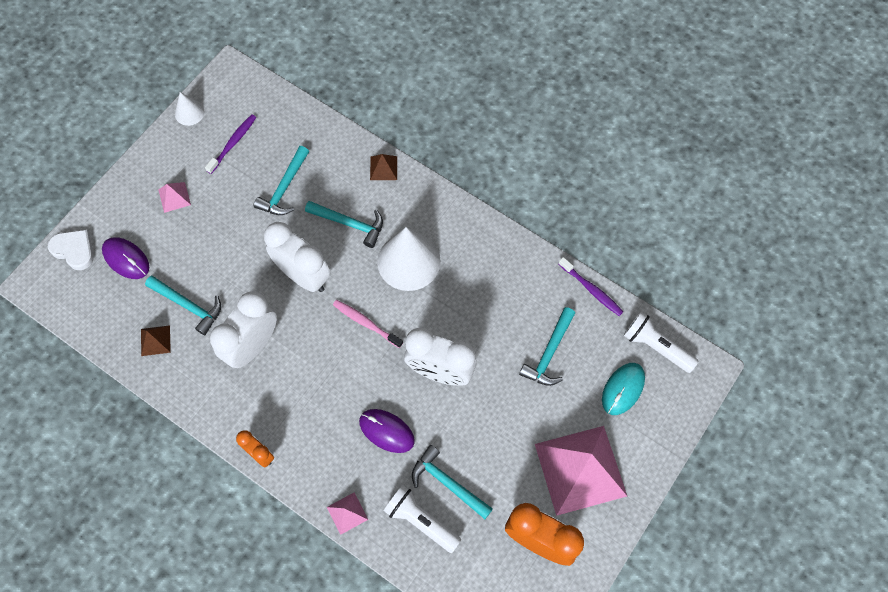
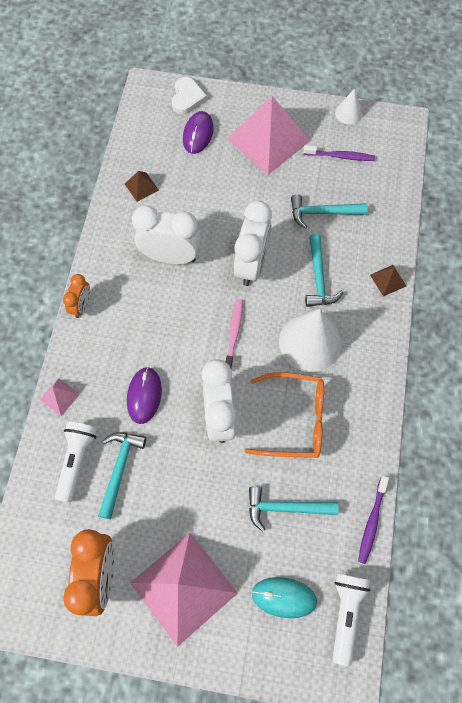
camera: 65 degrees right, 0 degrees up
(174, 197) = (268, 139): pink pyramid -> pink pyramid, size x2.41
(188, 305) = (181, 194): turquoise hammer -> none
(475, 309) = (294, 420): none -> orange glasses

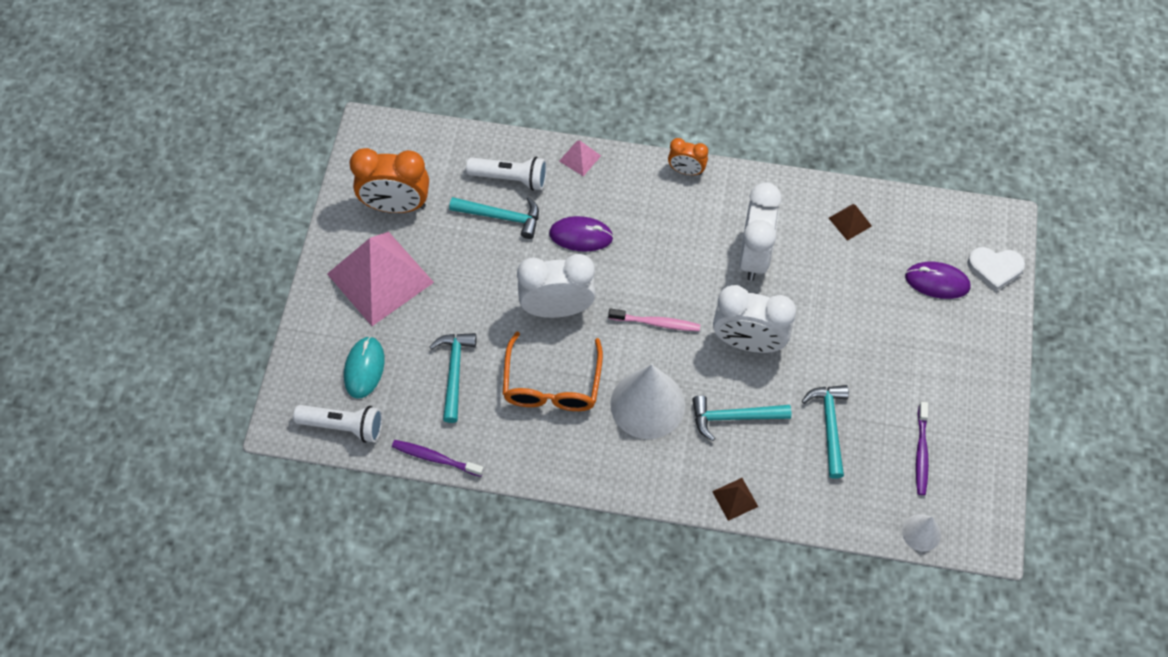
camera: 90 degrees right, 5 degrees down
(268, 139) = (938, 364): pink pyramid -> none
(348, 113) = (996, 467): white cone -> white cone (921, 532)

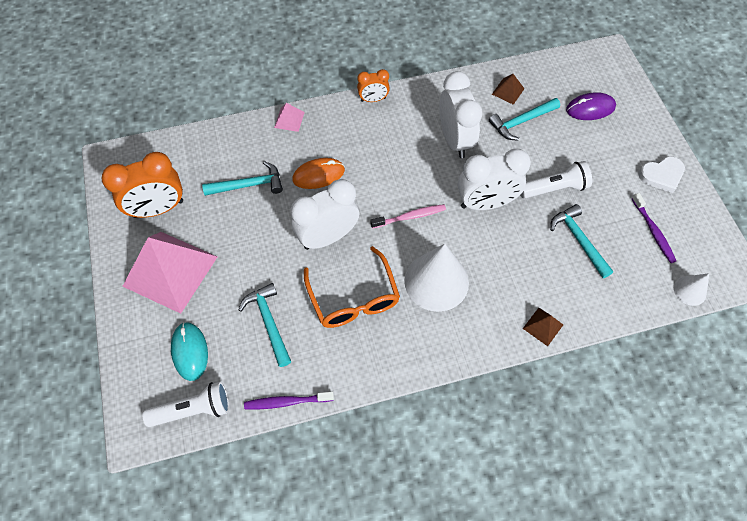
camera: 25 degrees left, 0 degrees up
(511, 178) = (242, 153): white flashlight -> white flashlight (554, 188)
(581, 236) = (318, 175): purple mouse -> orange mouse
(734, 417) = (507, 263): turquoise hammer -> turquoise hammer (521, 122)
(994, 268) = (622, 85): white heart -> white heart (661, 175)

